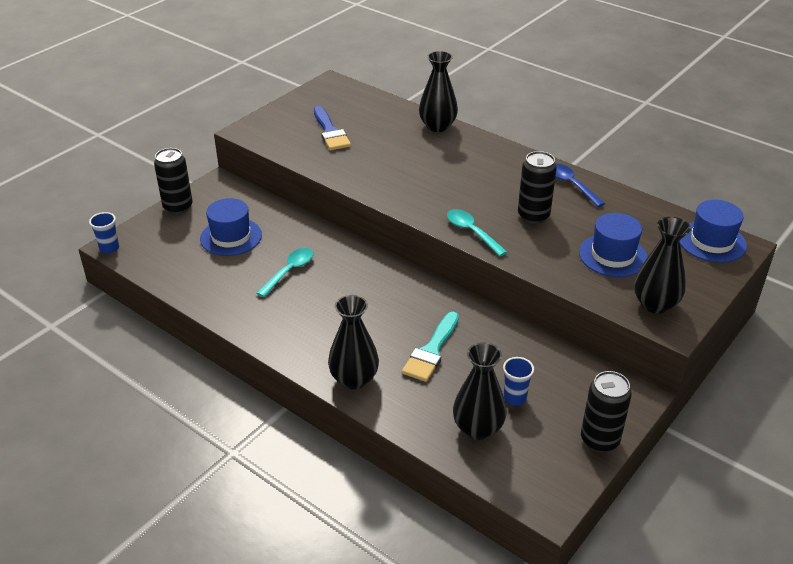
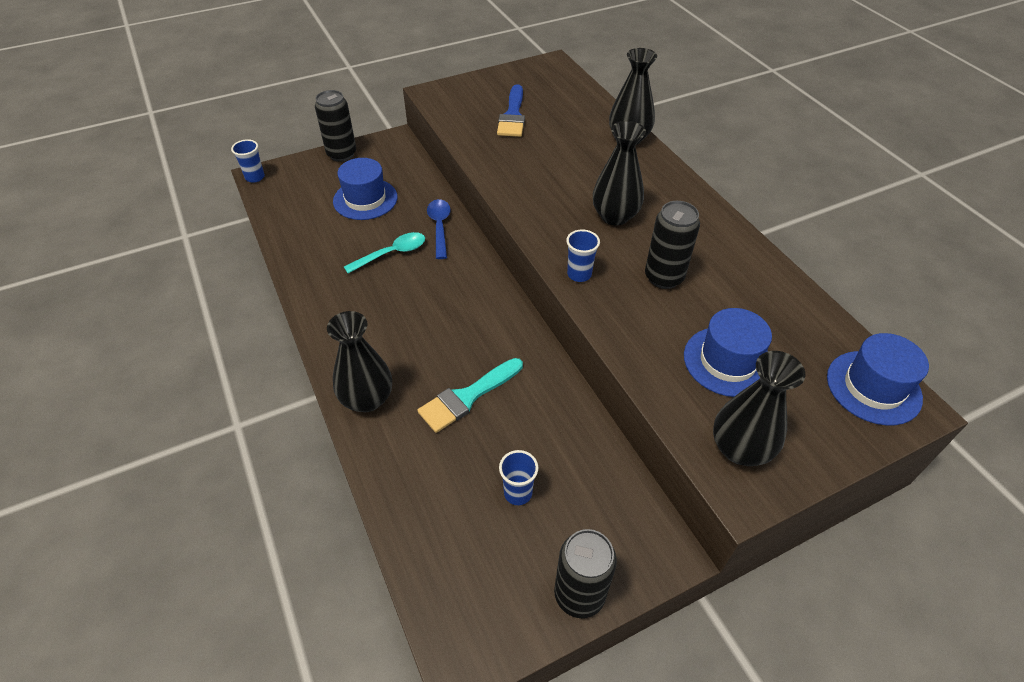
camera: 25 degrees right, 10 degrees up
(471, 232) = (579, 274): turquoise spoon -> blue cup
(478, 428) = (451, 515): black vase -> black vase (615, 216)
(571, 185) = (736, 252): blue spoon -> blue spoon (439, 227)

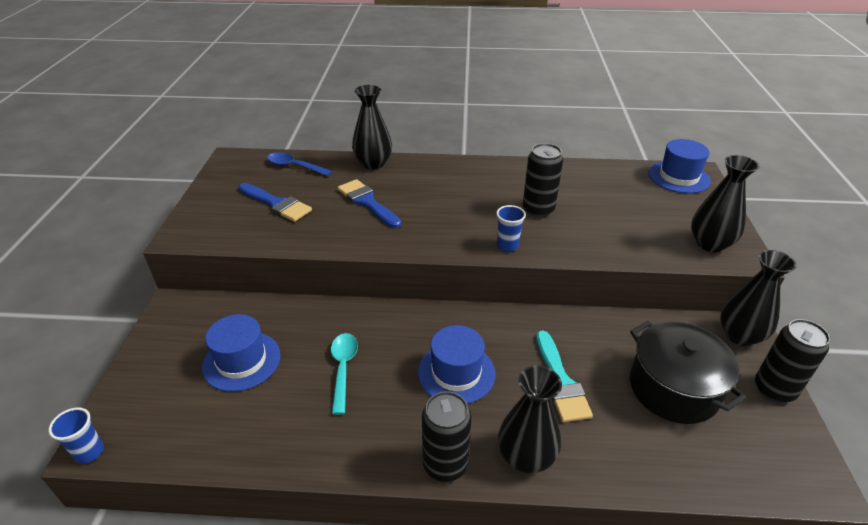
camera: 60 degrees left, 10 degrees down
(342, 154) = (145, 355): black can -> black can (445, 465)
(439, 227) = (337, 321): blue spoon -> blue spoon (294, 166)
(518, 493) = (673, 388): blue cup -> black pot
(563, 161) = (367, 202): none -> blue brush
(615, 216) = (456, 204): black vase -> black vase (740, 335)
(727, 361) = (633, 217): blue hat -> blue hat (456, 373)

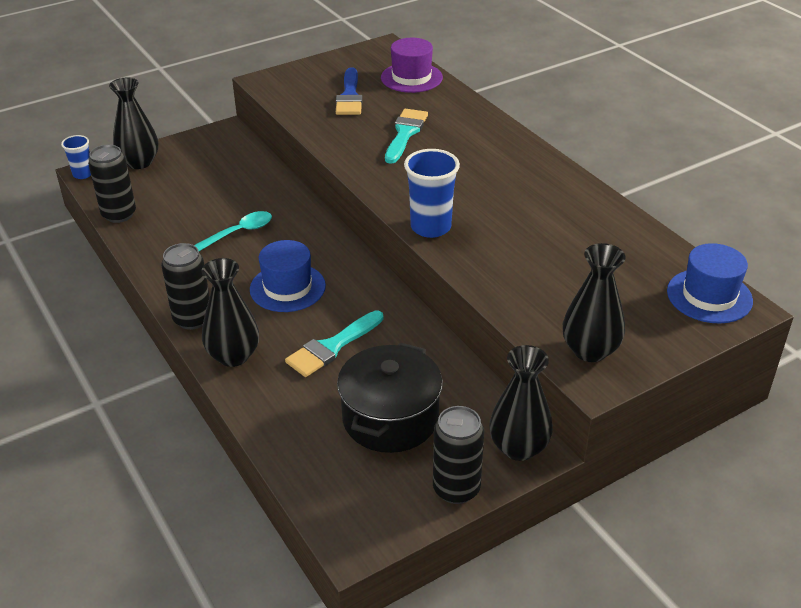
camera: 55 degrees right, 0 degrees up
(241, 361) = (203, 186): blue hat -> none
(294, 166) = (411, 77): blue spoon -> purple hat
(367, 202) = (405, 133): blue brush -> turquoise brush
(373, 163) = (468, 110): black vase -> black vase (139, 162)
(507, 246) = (430, 227): blue cup -> blue cup, size x1.71
(538, 210) = (512, 224): black can -> black can (119, 214)

